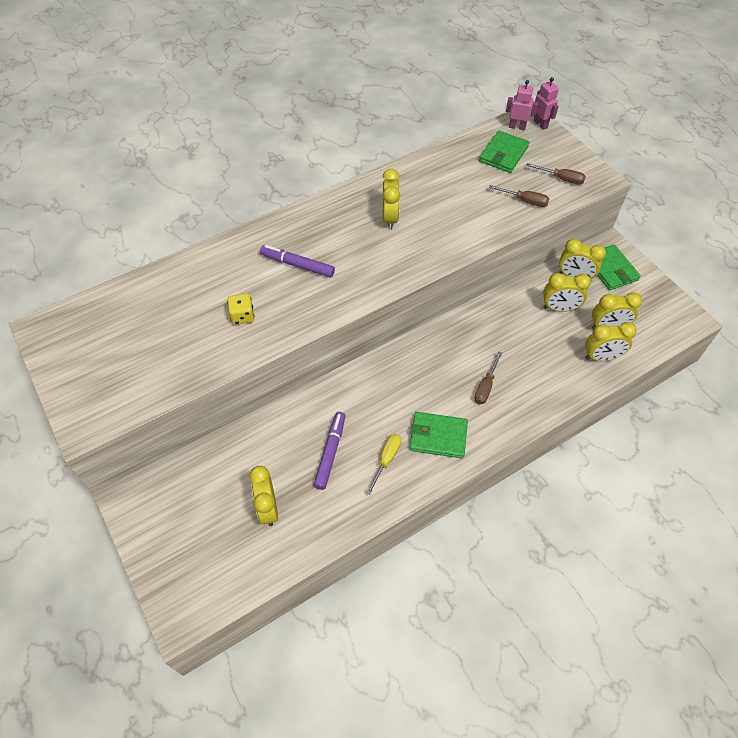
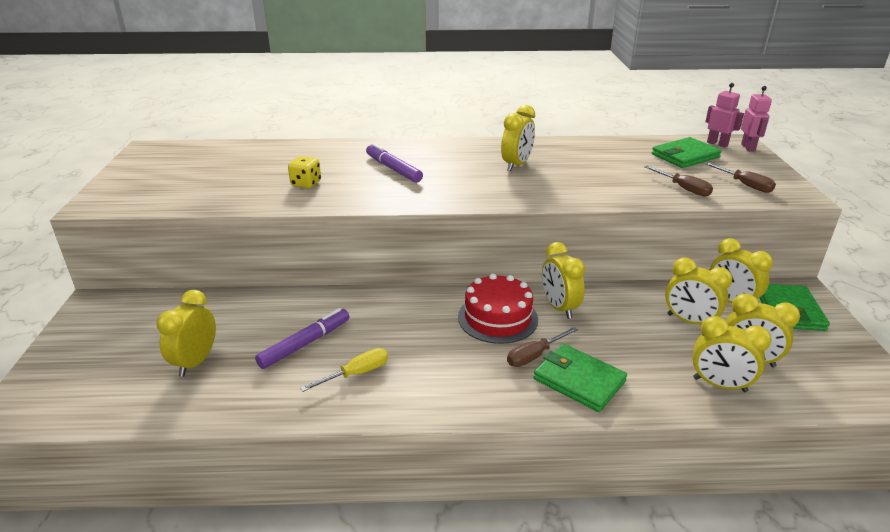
camera: 30 degrees right, 25 degrees down
(438, 436) = (435, 377): green wallet -> green wallet (579, 380)
(441, 363) = (497, 318): none -> red cake
(474, 334) = (559, 307): none -> yellow clock

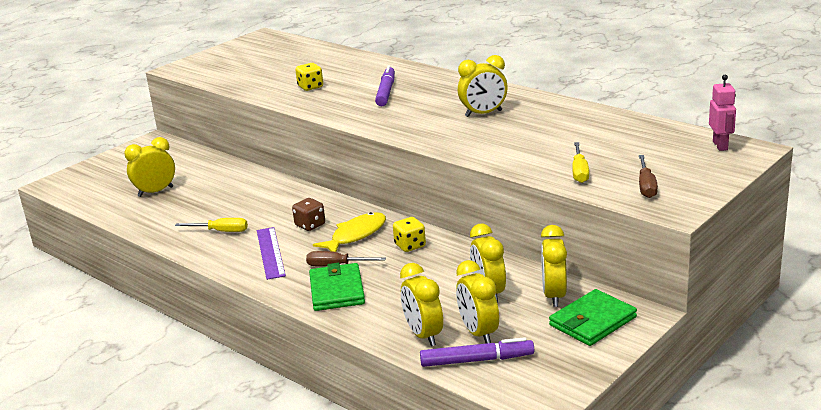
camera: 45 degrees right, 5 degrees down
(305, 343) = (221, 204): purple marker -> purple marker (477, 360)
(439, 326) = (310, 225): none -> brown dice
(449, 372) = (270, 252): none -> purple ruler
(497, 318) = (356, 235): red cake -> yellow fish
(559, 307) = (410, 246): yellow clock -> yellow dice
(683, 189) = (579, 172): brown screwdriver -> yellow screwdriver
(685, 156) = (655, 147): green wallet -> none
(748, 147) = (745, 158): pink robot -> none

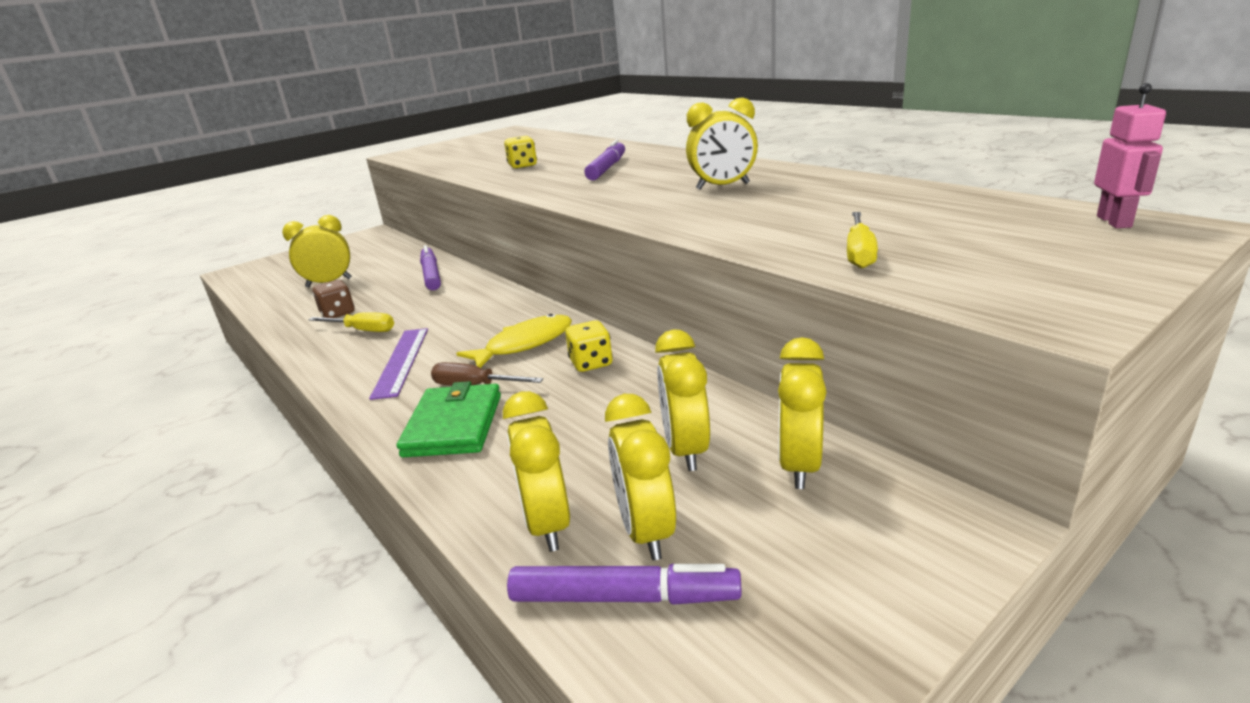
camera: 10 degrees right, 0 degrees up
(244, 181) = (431, 275): none -> purple marker
(310, 225) = (474, 328): brown dice -> brown dice (338, 313)
(592, 321) = (870, 529): green wallet -> none
(646, 186) = (987, 276): brown screwdriver -> none

